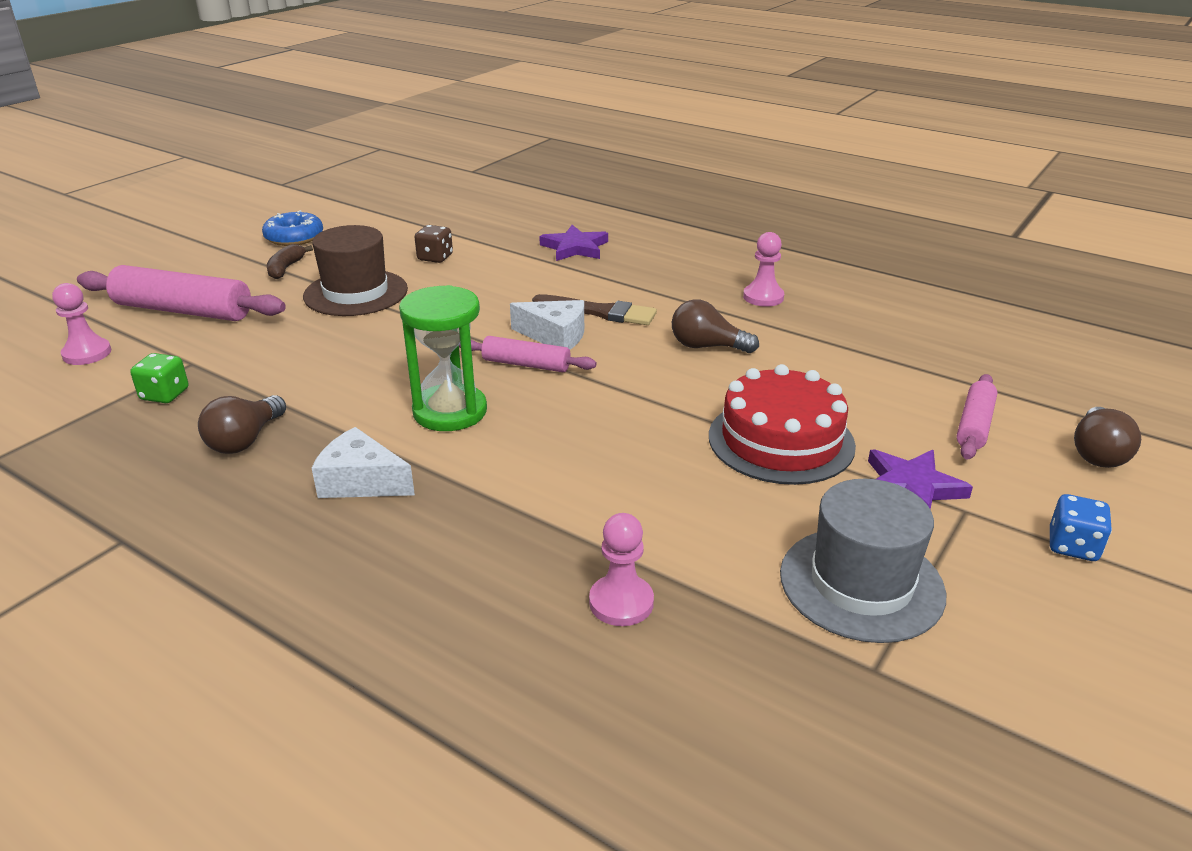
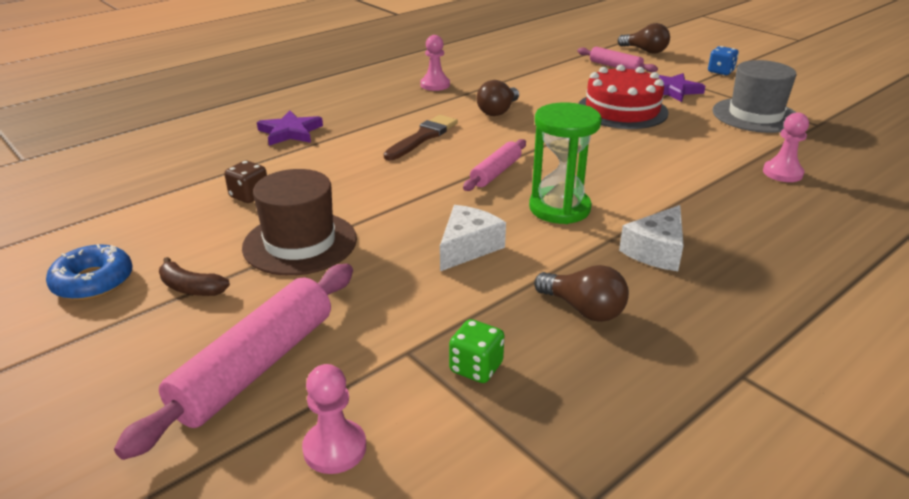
camera: 75 degrees left, 0 degrees up
(555, 336) = (454, 157): white cheese -> white cheese (468, 247)

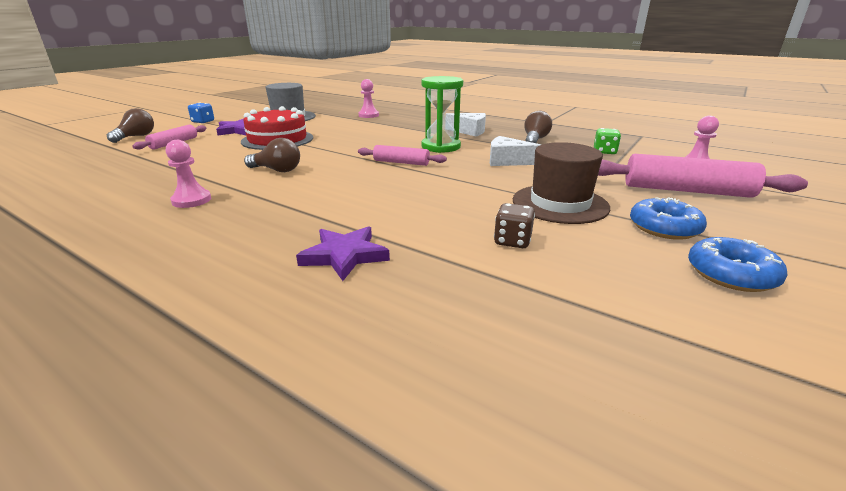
camera: 105 degrees left, 5 degrees down
(191, 288) = (664, 227): brown banana -> blue donut
(423, 137) = (342, 189): brown brush -> none

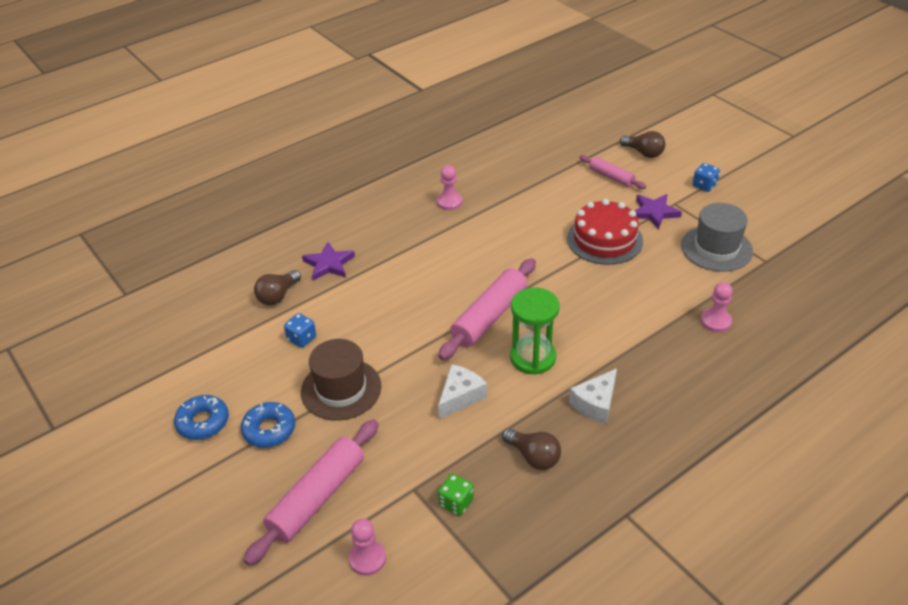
camera: 110 degrees right, 15 degrees up
(277, 170) = (499, 239): brown light bulb -> brown light bulb (278, 296)
(401, 162) = (489, 316): pink rolling pin -> pink rolling pin, size x1.77
(512, 241) = (302, 339): brown dice -> blue dice

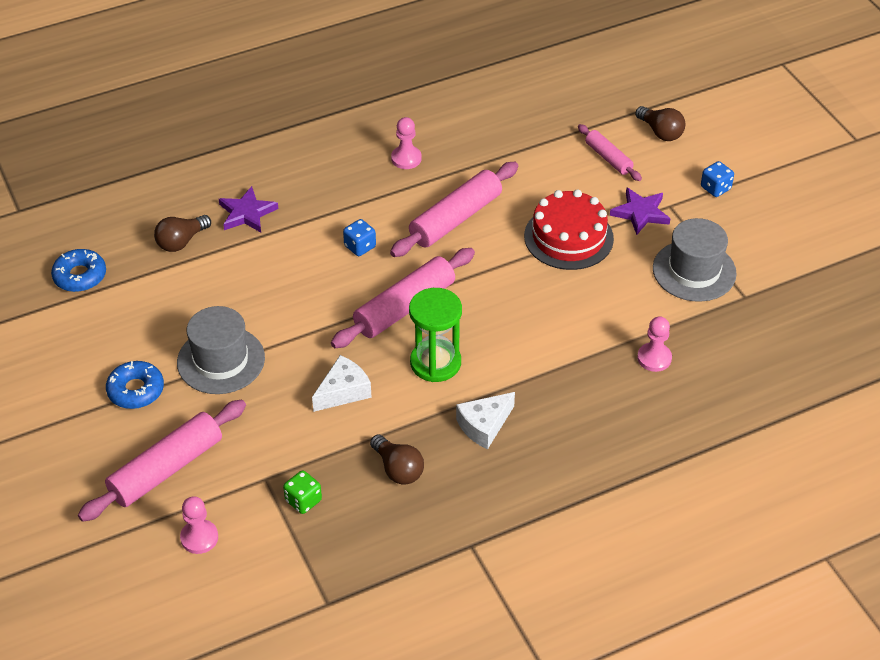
camera: 10 degrees right, 5 degrees up
(203, 422) = (70, 370): blue donut -> blue donut (80, 276)
(302, 339) = (194, 296): blue dice -> blue dice (360, 246)
(341, 389) = (221, 360): brown hat -> grey hat
(506, 240) = (455, 218): none -> pink rolling pin

